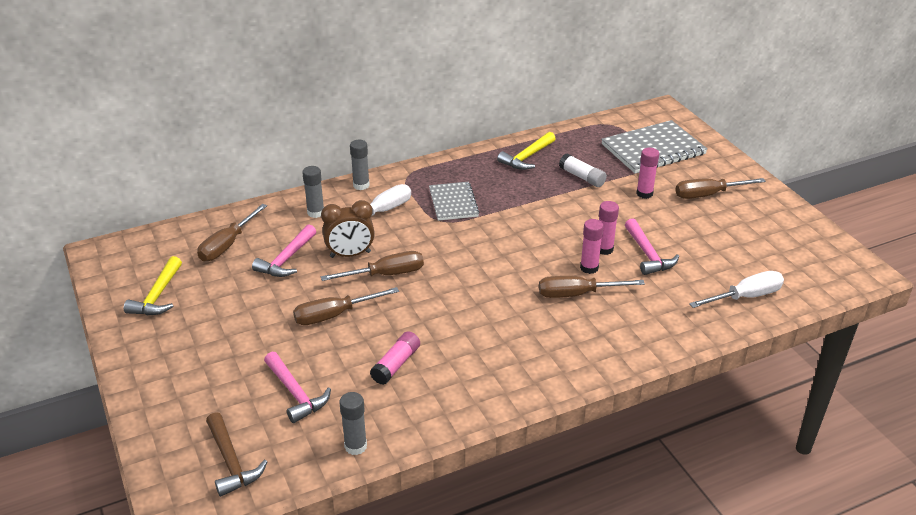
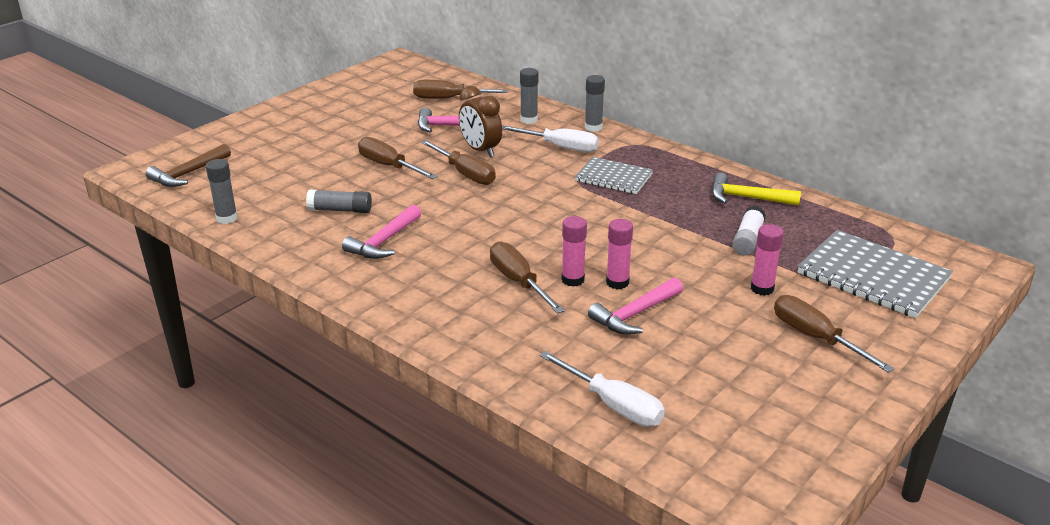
camera: 65 degrees right, 5 degrees down
(158, 296) = (362, 94): yellow hammer -> none
(296, 393) = (278, 177): pink hammer -> pink hammer (384, 241)
(396, 364) = (340, 210): pink glue stick -> grey glue stick
(453, 202) = (613, 177): grey notebook -> grey notebook turned 60 degrees clockwise

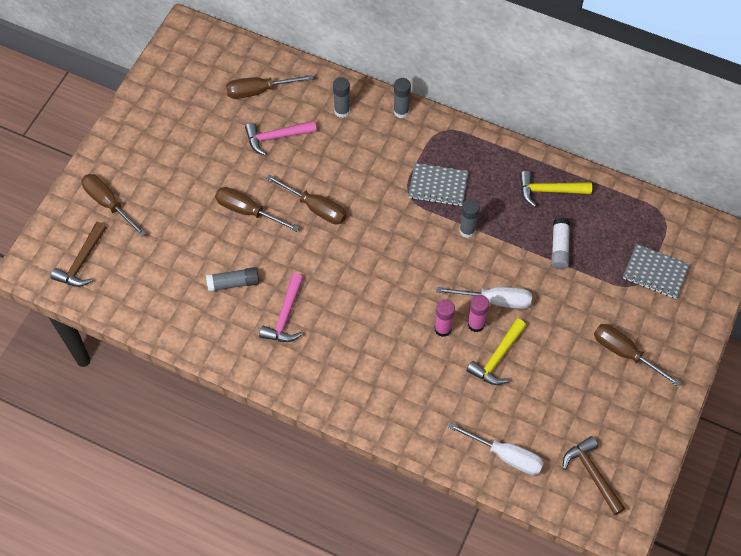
camera: 15 degrees left, 30 degrees up
(226, 218) = (146, 316): grey glue stick -> grey glue stick (467, 230)
(480, 150) = (316, 169): brown clock -> none
(518, 282) = (404, 341): brown screwdriver -> brown screwdriver (108, 203)
(560, 147) = (382, 149): white screwdriver -> white screwdriver (495, 300)
(635, 314) = (497, 358): pink hammer -> yellow hammer
(738, 447) = (592, 474): none -> brown hammer
(762, 288) = (580, 306): pink glue stick -> none
(873, 276) = (655, 272): grey notebook -> grey notebook, size x0.62

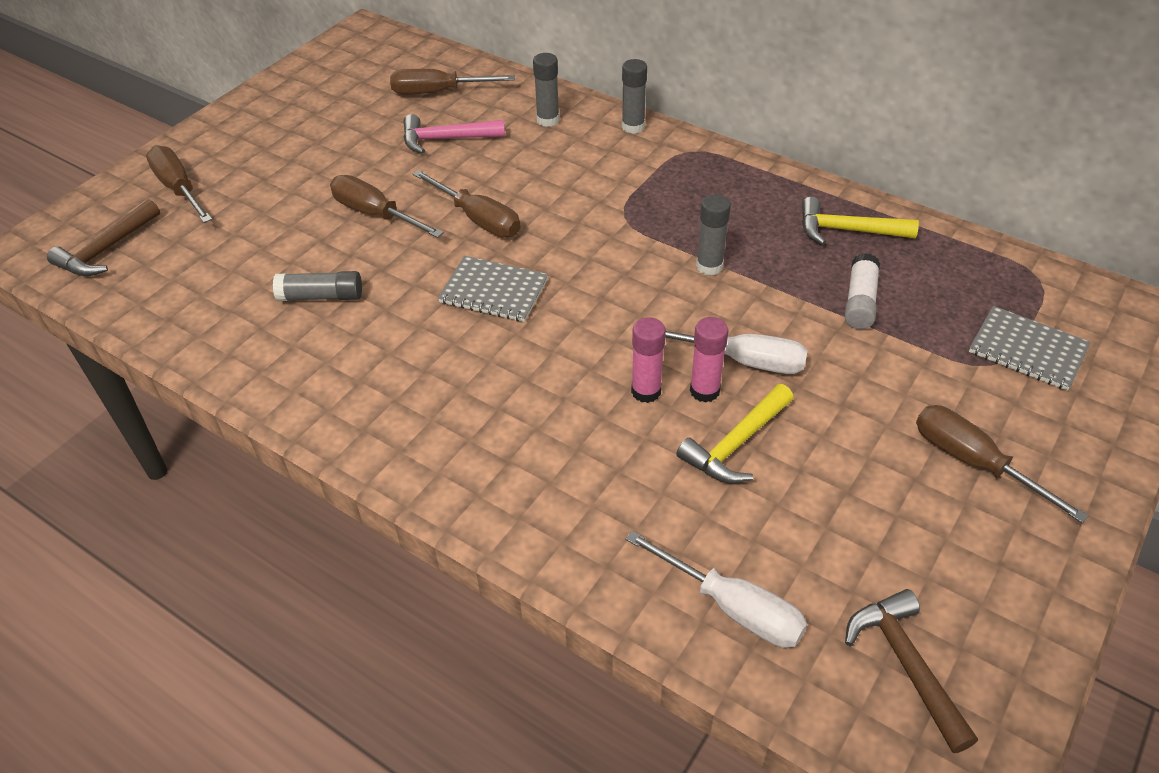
camera: 10 degrees right, 15 degrees down
(285, 316) = (387, 347): pink hammer -> none
(438, 185) = (672, 210): grey notebook -> grey notebook (494, 291)

